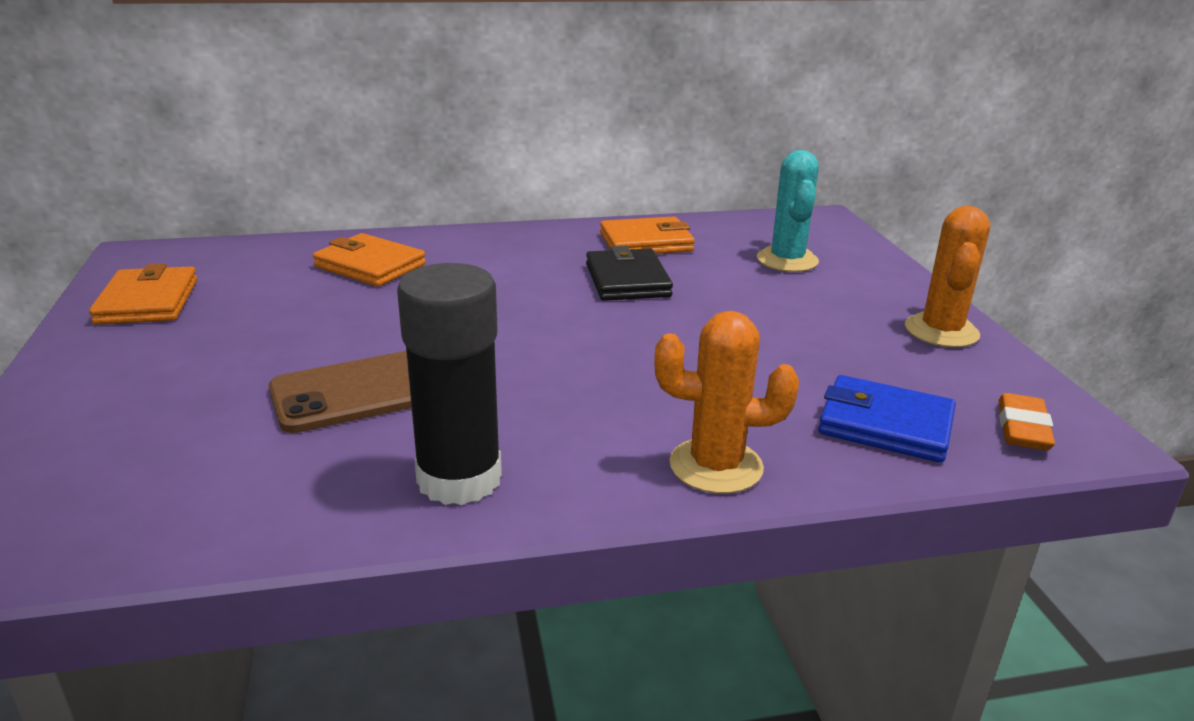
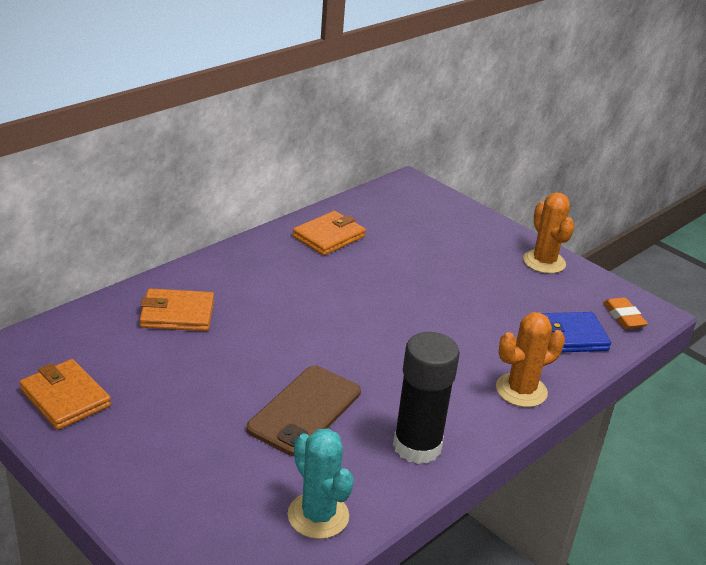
camera: 35 degrees left, 5 degrees up
(627, 280) = (352, 275): black wallet -> none
(787, 260) = (423, 228): turquoise cactus -> turquoise cactus (318, 515)

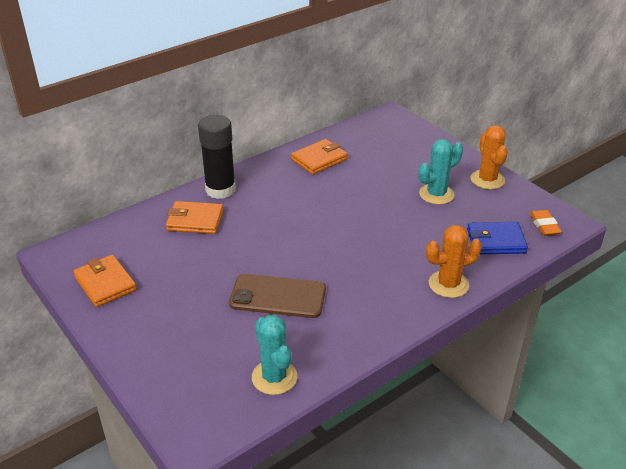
camera: 10 degrees right, 5 degrees up
(305, 410) = (278, 296): brown phone -> brown phone turned 60 degrees clockwise
(417, 446) = (358, 326): black glue stick -> black glue stick (220, 190)
(485, 280) = (436, 194): none -> turquoise cactus

